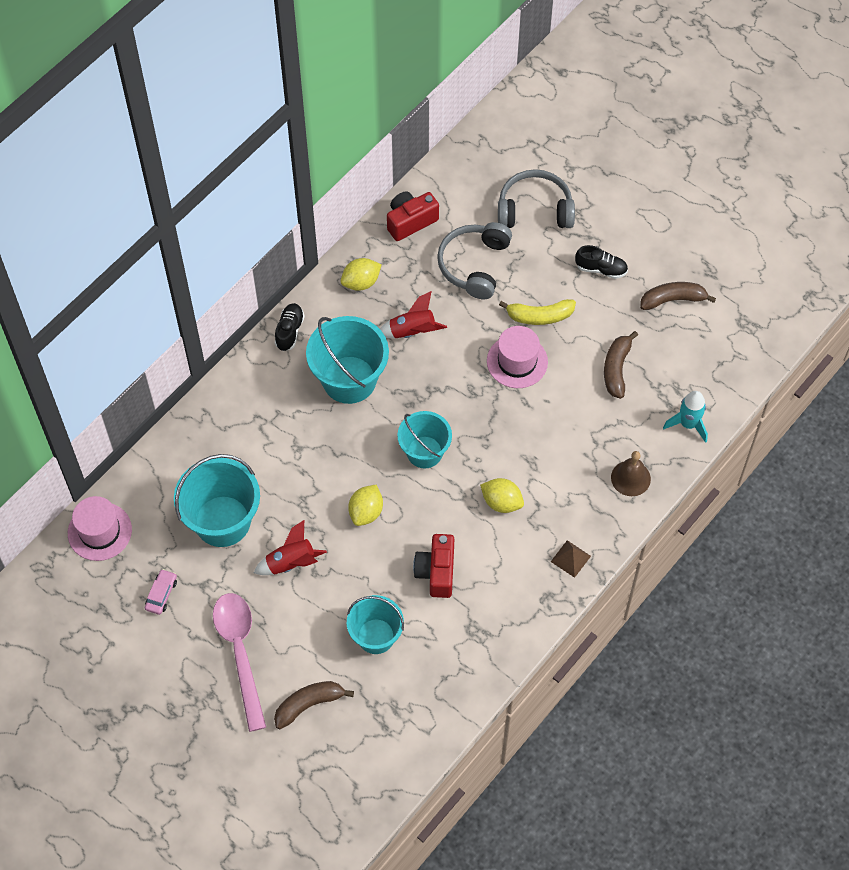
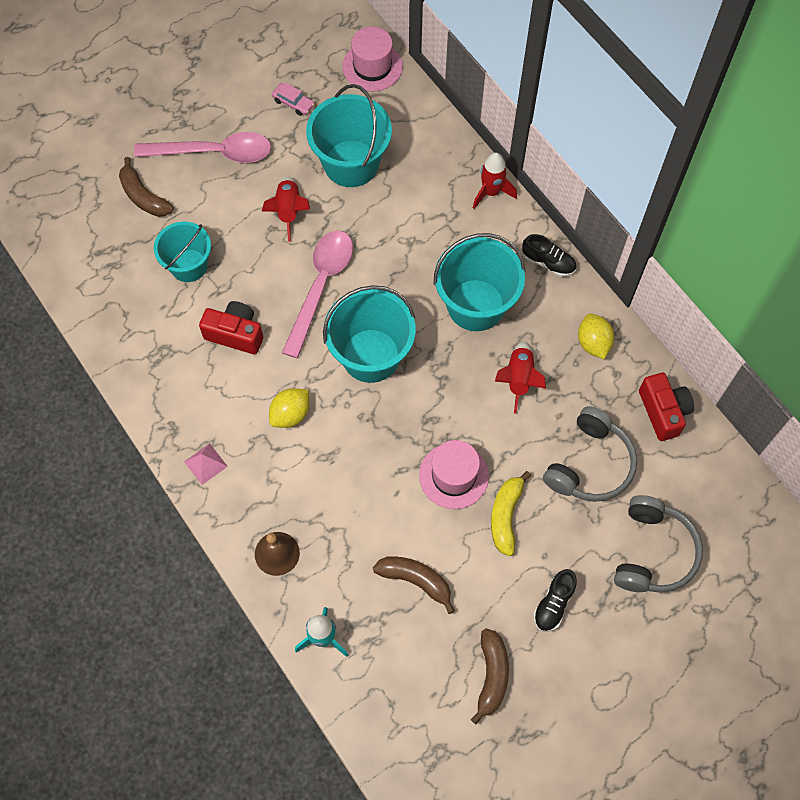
camera: 105 degrees right, 5 degrees up
(225, 392) = (491, 192): none -> red rocket
(309, 704) = (143, 196): brown banana -> brown banana turned 150 degrees clockwise
(366, 512) = (321, 286): yellow lemon -> pink spoon
(424, 452) = (371, 355): turquoise bucket -> turquoise bucket, size x1.53
(474, 265) = (590, 464): grey headphones -> grey headphones turned 90 degrees clockwise
(570, 558) = (205, 464): brown pyramid -> pink pyramid

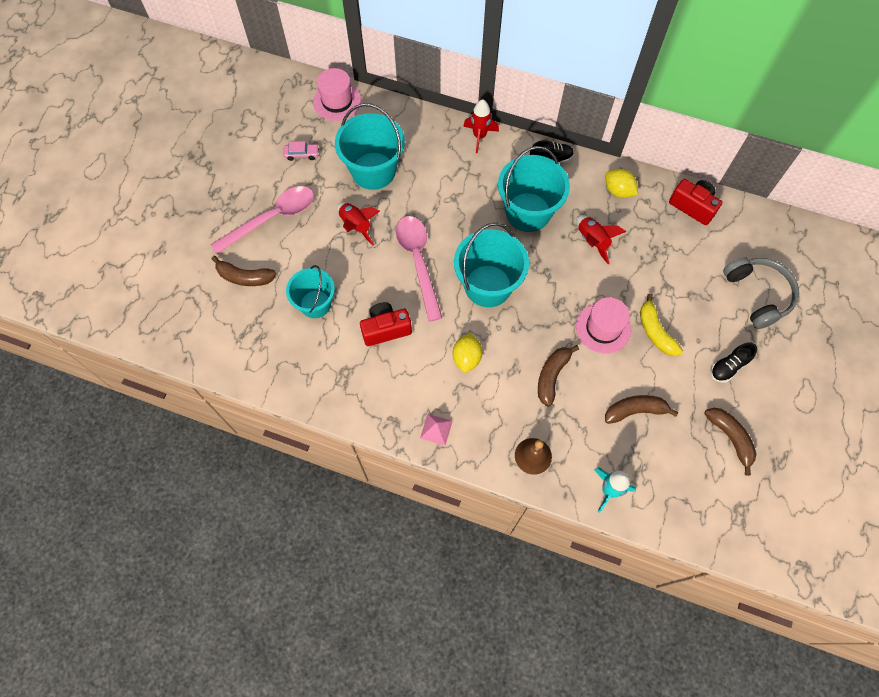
camera: 35 degrees left, 0 degrees up
(360, 489) = (552, 376): none -> brown banana
(553, 604) = (728, 367): black shoe -> black shoe turned 60 degrees clockwise
(590, 464) = (678, 266): grey headphones -> none

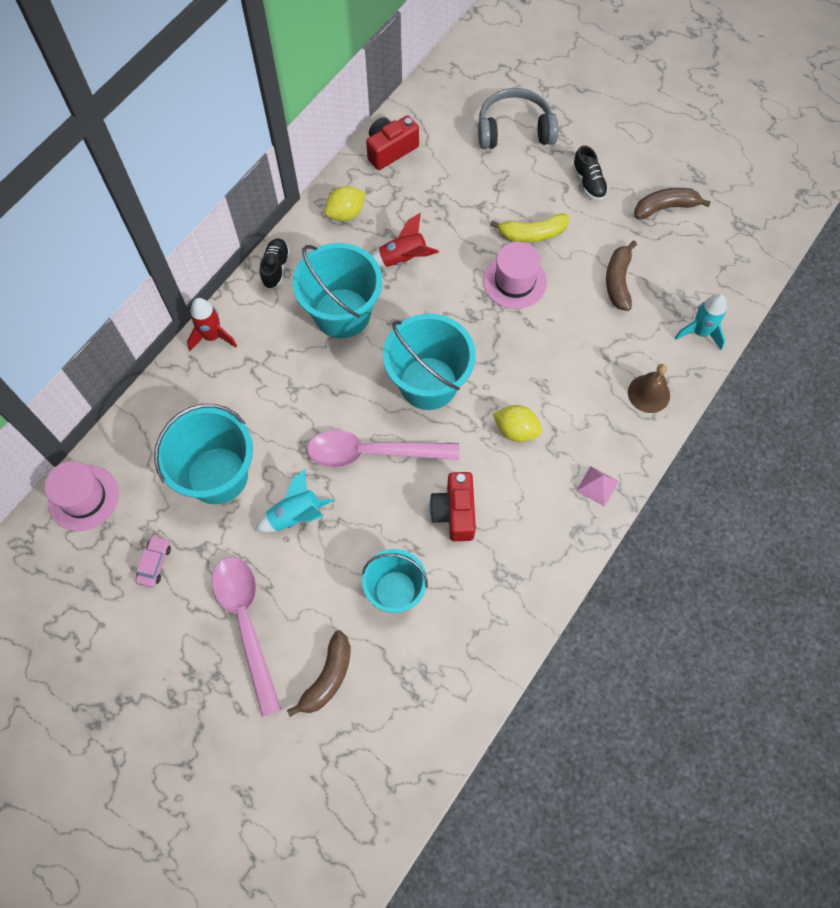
camera: 75 degrees left, 0 degrees up
(356, 226) = (295, 515): red rocket -> turquoise rocket
(552, 376) = (560, 348): brown banana -> none

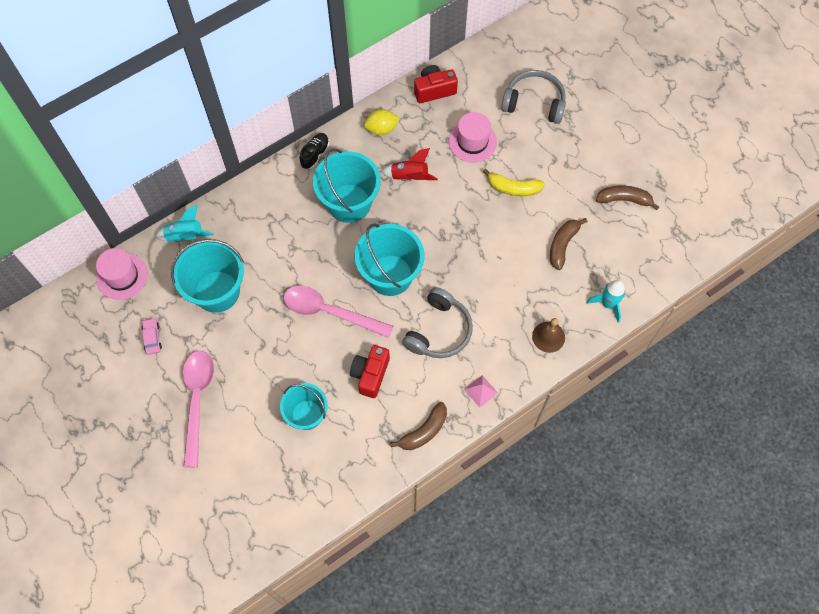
camera: 20 degrees right, 0 degrees up
(155, 563) = (152, 338): pink car -> pink car turned 45 degrees counterclockwise
(212, 336) = (251, 190): red rocket -> none
(295, 515) = (259, 338): turquoise rocket -> turquoise rocket (185, 236)
(327, 677) = (237, 457): brown banana -> brown banana (424, 431)
(514, 281) = (485, 220): pink hat -> pink hat (472, 141)
(516, 430) = (439, 331): yellow lemon -> grey headphones
(588, 183) = (573, 162): black shoe -> none

